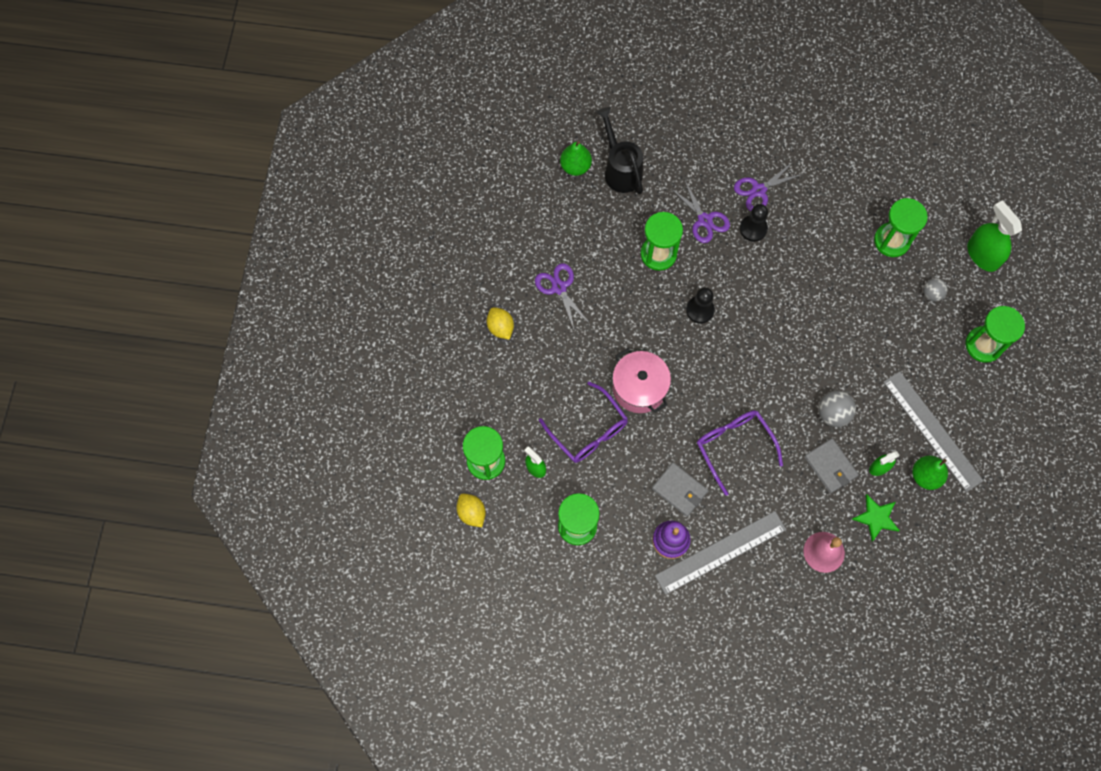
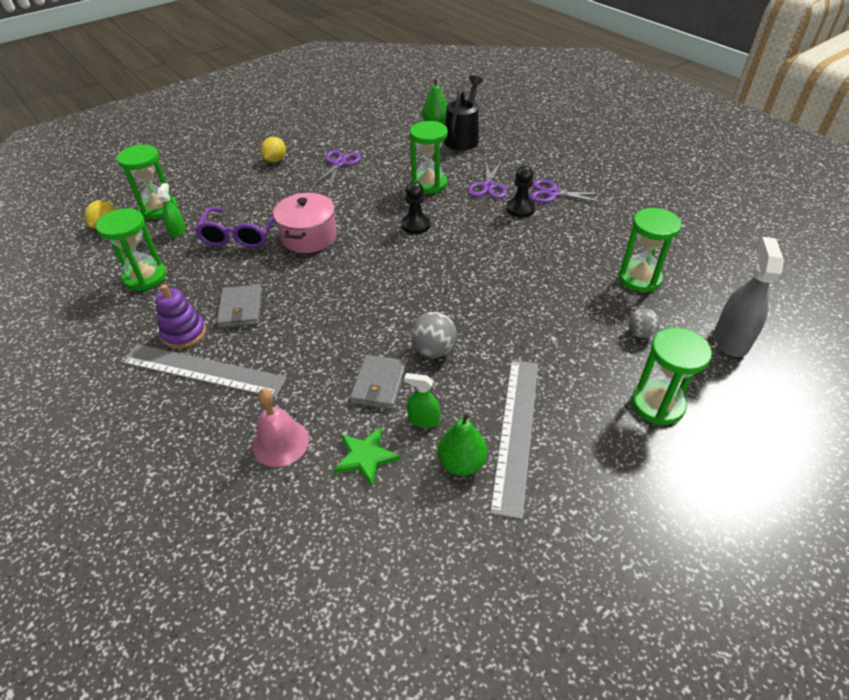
camera: 45 degrees right, 25 degrees down
(734, 447) = (320, 313): purple glasses -> none
(982, 255) = (731, 339): green spray bottle -> grey spray bottle

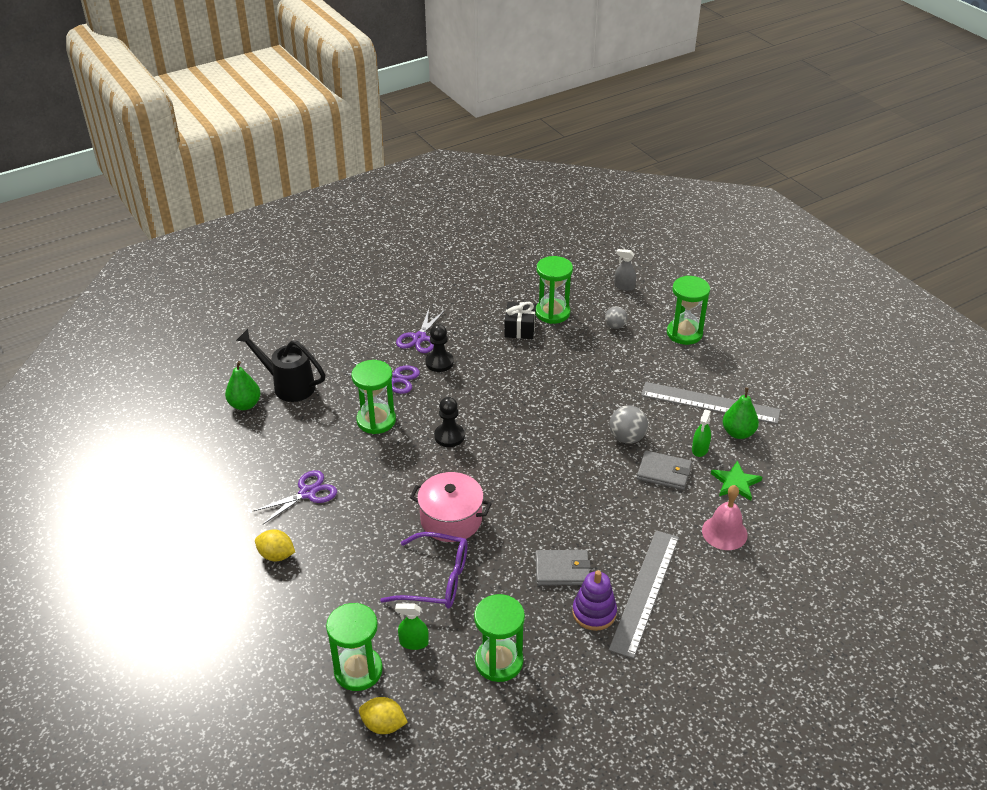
camera: 85 degrees left, 5 degrees down
(339, 164) = (307, 493): purple scissors -> purple scissors turned 120 degrees clockwise
(597, 256) = (519, 329): none -> black gift
(731, 339) = (624, 286): grey spray bottle -> grey spray bottle, size x0.55

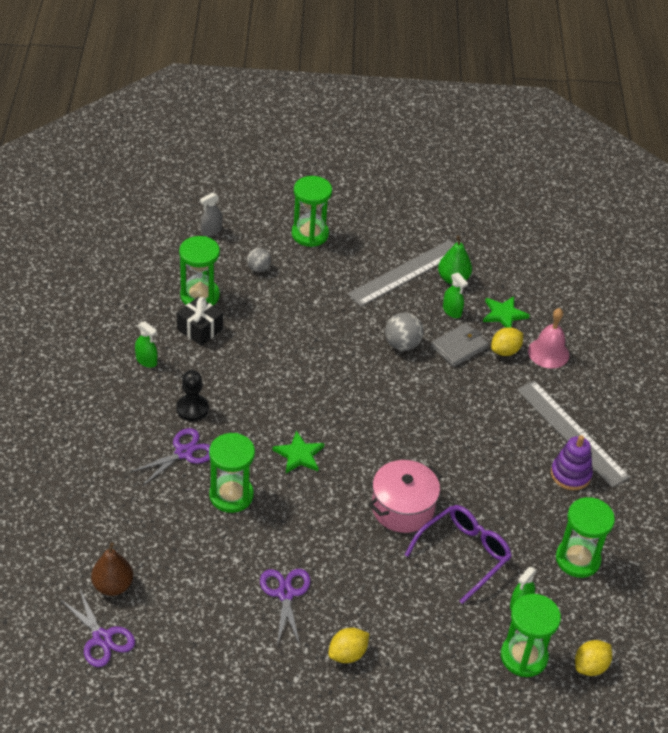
camera: 60 degrees left, 5 degrees up
(245, 405) = (113, 586): green pear -> brown pear
(288, 386) = (117, 537): black watering can -> none
(419, 338) = (142, 404): purple scissors -> purple scissors (102, 638)
(449, 436) = (299, 455): black pawn -> green star
(462, 320) = (146, 360): none -> green spray bottle
(562, 570) = (513, 468): grey wallet -> none
(693, 503) = (505, 351): none -> yellow lemon

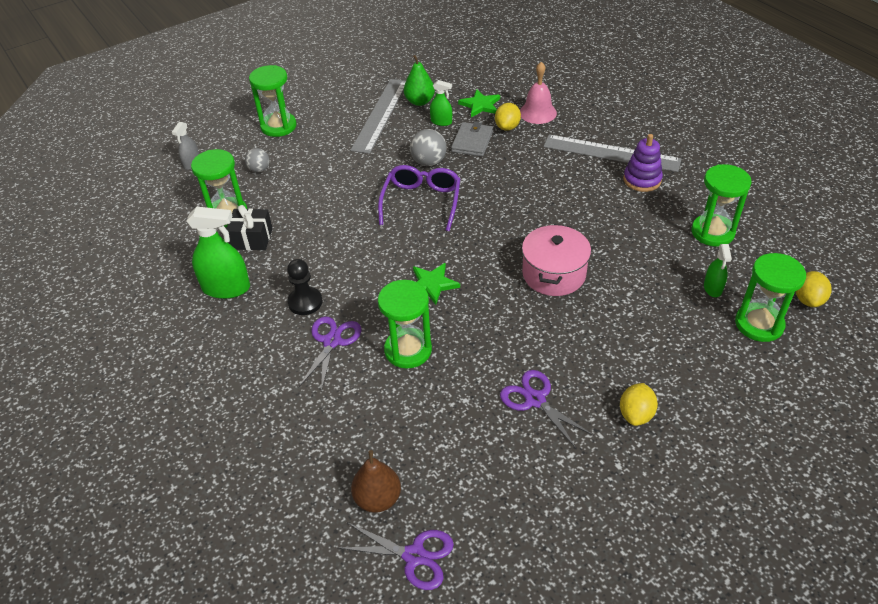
camera: 30 degrees left, 0 degrees up
(146, 360) = (226, 288): green spray bottle -> green spray bottle, size x1.82
(463, 555) = (634, 279): purple glasses -> purple glasses (421, 202)

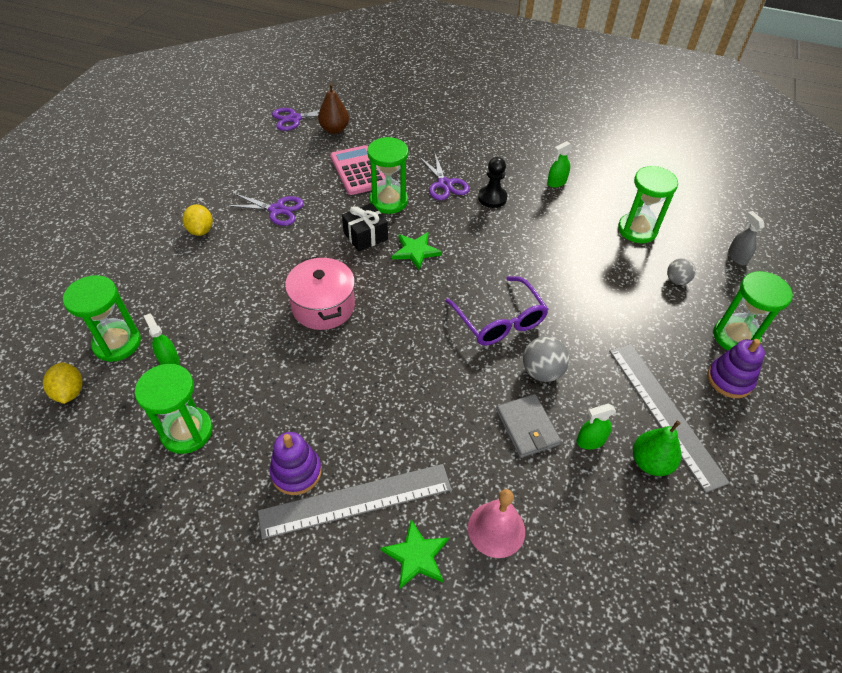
camera: 140 degrees right, 5 degrees up
(226, 288) = (556, 182): green spray bottle -> green spray bottle, size x0.55
(252, 238) = (590, 221): black gift -> black gift (365, 236)
(318, 111) = (729, 380): none -> purple stacking toy
(405, 408) = (358, 171): none -> pink calculator
(480, 105) = (577, 500): green star -> green star (416, 556)
(507, 127) = (510, 476): yellow lemon -> none

